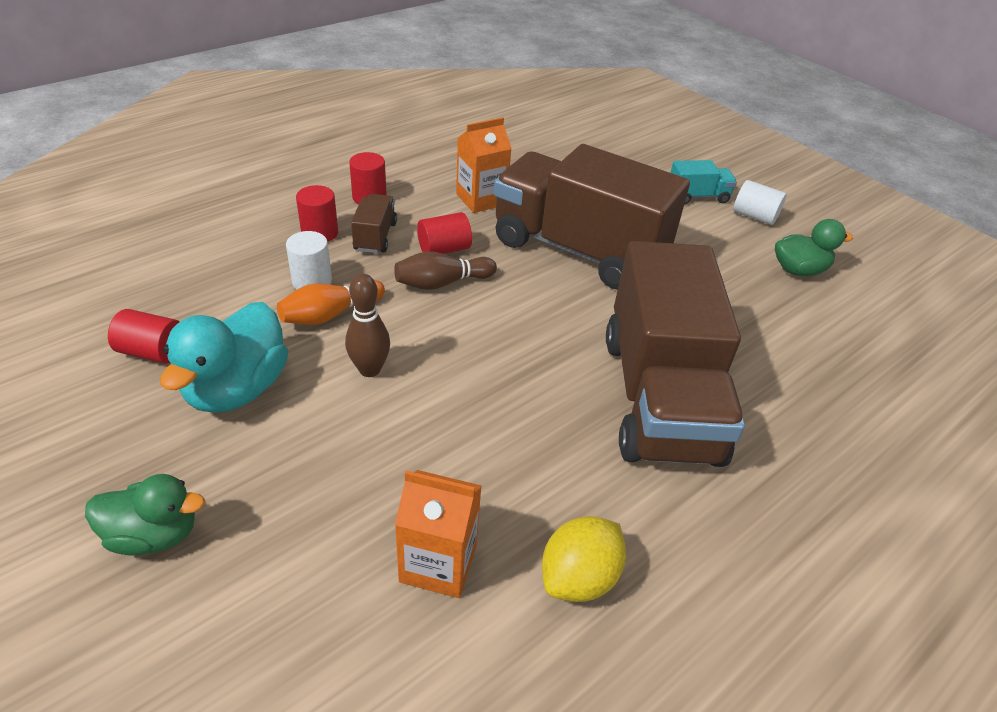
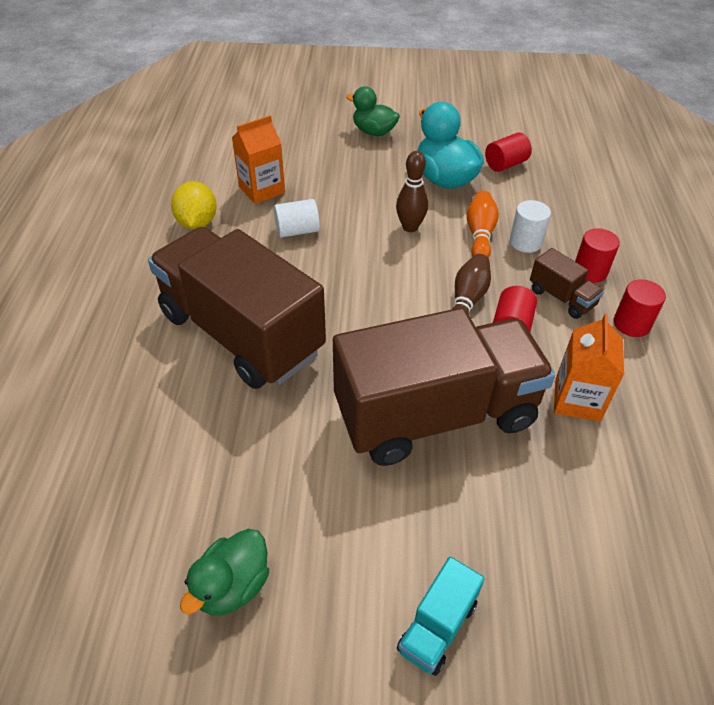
camera: 135 degrees right, 5 degrees up
(154, 535) = (374, 132): green duck -> green duck turned 75 degrees clockwise
(754, 216) = (347, 655): white cylinder -> white cylinder (297, 231)

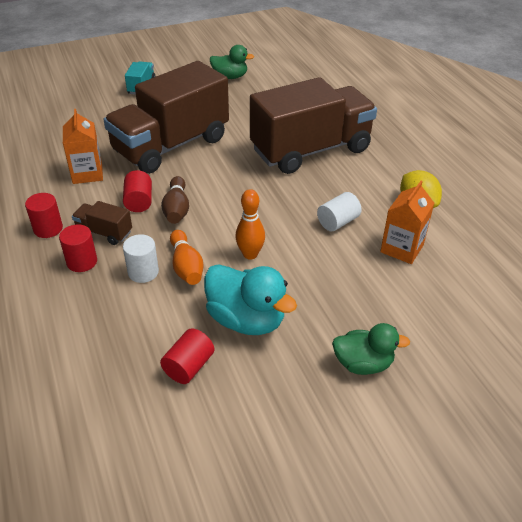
camera: 155 degrees right, 5 degrees down
(232, 586) = (230, 77): green duck -> green duck turned 90 degrees clockwise
(241, 333) = (311, 150): brown truck -> brown truck turned 45 degrees counterclockwise
(410, 227) = (250, 254): brown bowling pin -> orange bowling pin

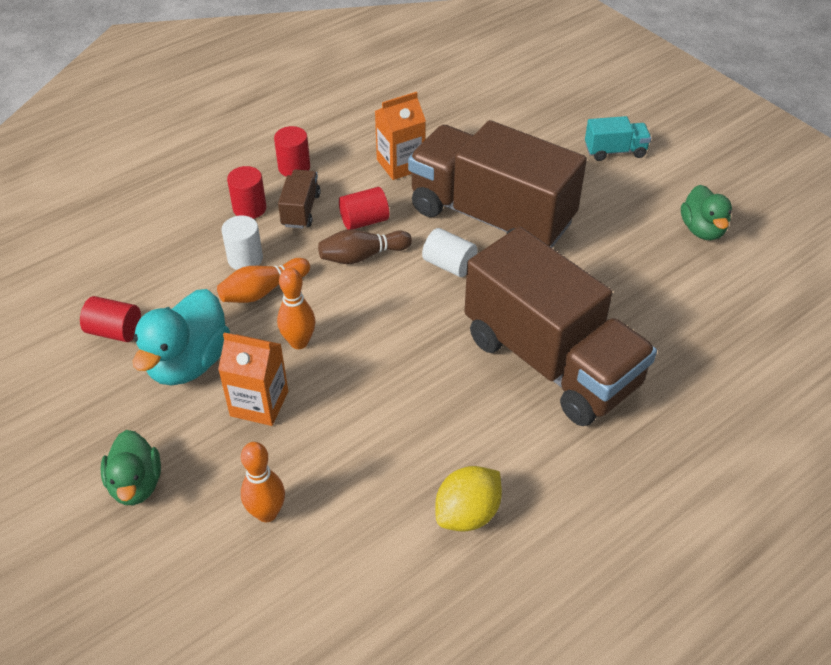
camera: 75 degrees right, 5 degrees up
(337, 222) = (391, 420): white cylinder -> white cylinder (449, 265)
(402, 248) = (356, 503): orange carton -> orange carton (259, 403)
(402, 292) = (267, 513): none -> orange bowling pin

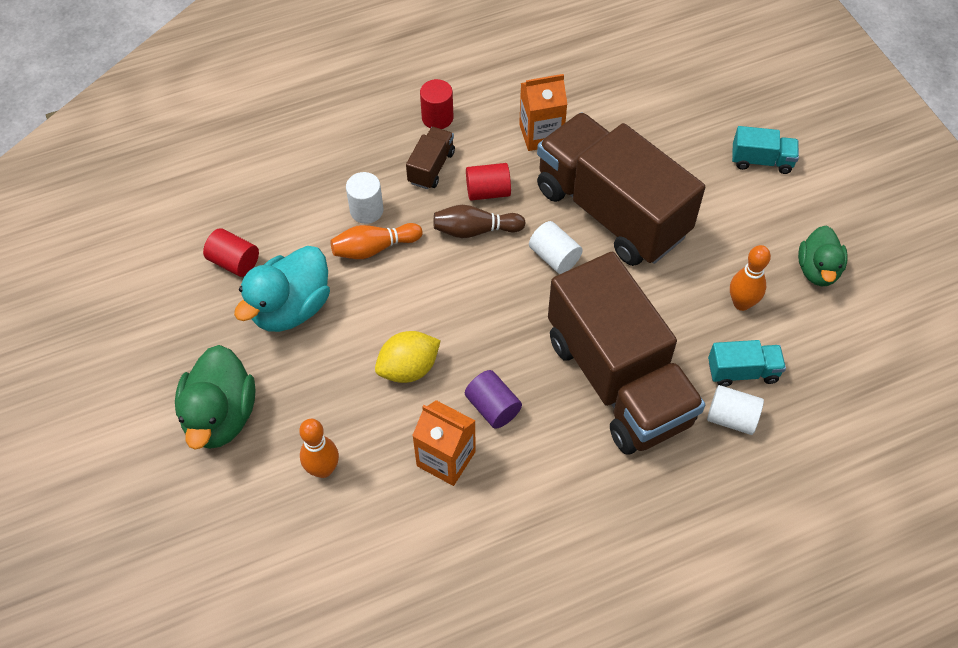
camera: 15 degrees right, 10 degrees up
(136, 484) = (221, 416): green duck -> green duck, size x1.51
(249, 208) = (384, 156): red cylinder -> none
(259, 403) = (342, 363): orange carton -> orange carton (446, 458)
(299, 342) = (393, 309): orange bowling pin -> orange bowling pin (741, 303)
(432, 413) = (493, 407): none -> purple cylinder
(467, 513) = (494, 512): yellow lemon -> yellow lemon (408, 368)
(668, 329) = (742, 372): none -> turquoise truck
(674, 372) = (731, 418): none -> white cylinder

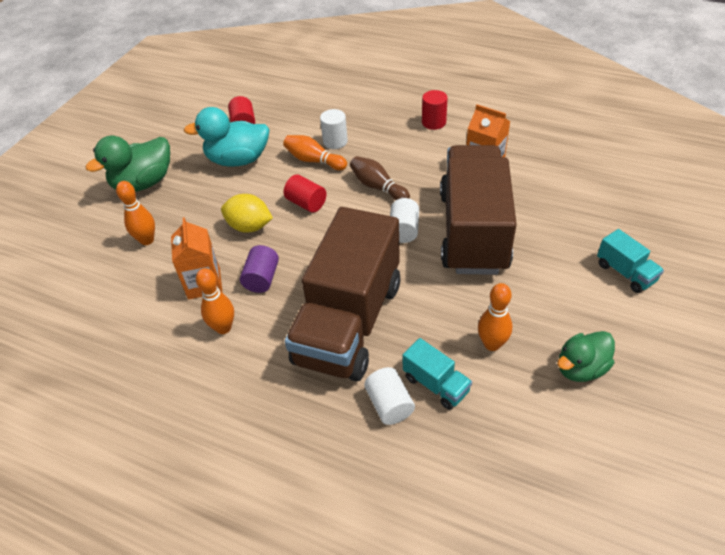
camera: 50 degrees right, 10 degrees down
(431, 167) = (397, 143): brown truck -> none
(488, 191) = (412, 173): red cylinder -> red cylinder (306, 203)
(522, 480) = (223, 328): none -> orange bowling pin

